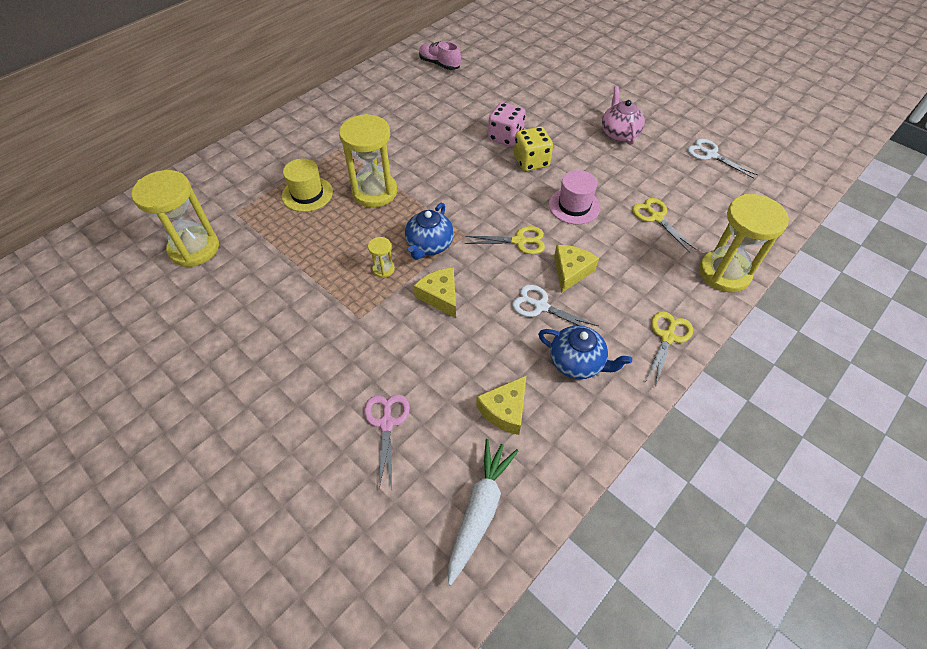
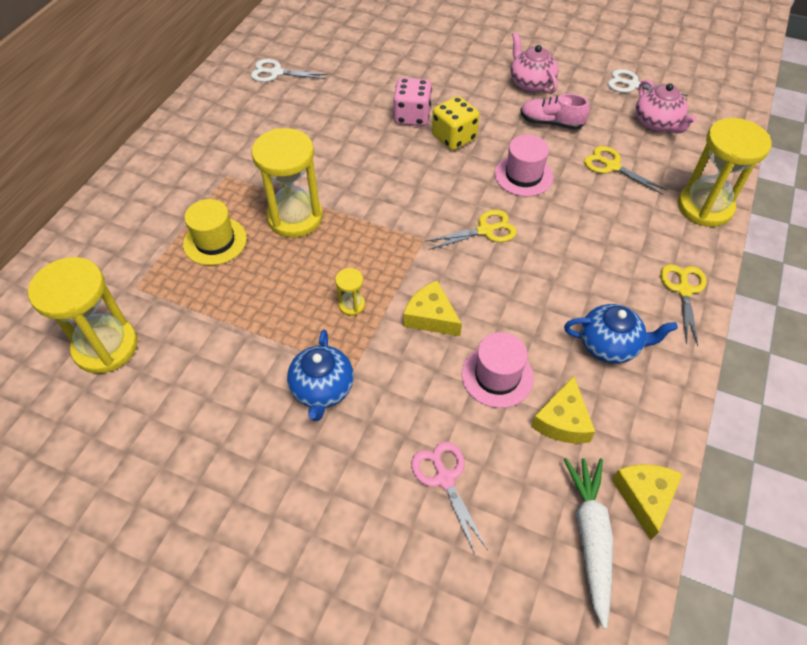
camera: 20 degrees left, 0 degrees up
(429, 245) = (390, 262): blue teapot -> blue teapot (322, 389)
(439, 64) = (294, 48): pink shoe -> pink shoe (551, 123)
(469, 358) = (497, 376): none -> pink hat
(541, 306) = (543, 296): white scissors -> white scissors (276, 73)
(571, 271) = (555, 248): yellow cheese -> yellow cheese (644, 497)
(716, 192) = (657, 123): none -> pink teapot

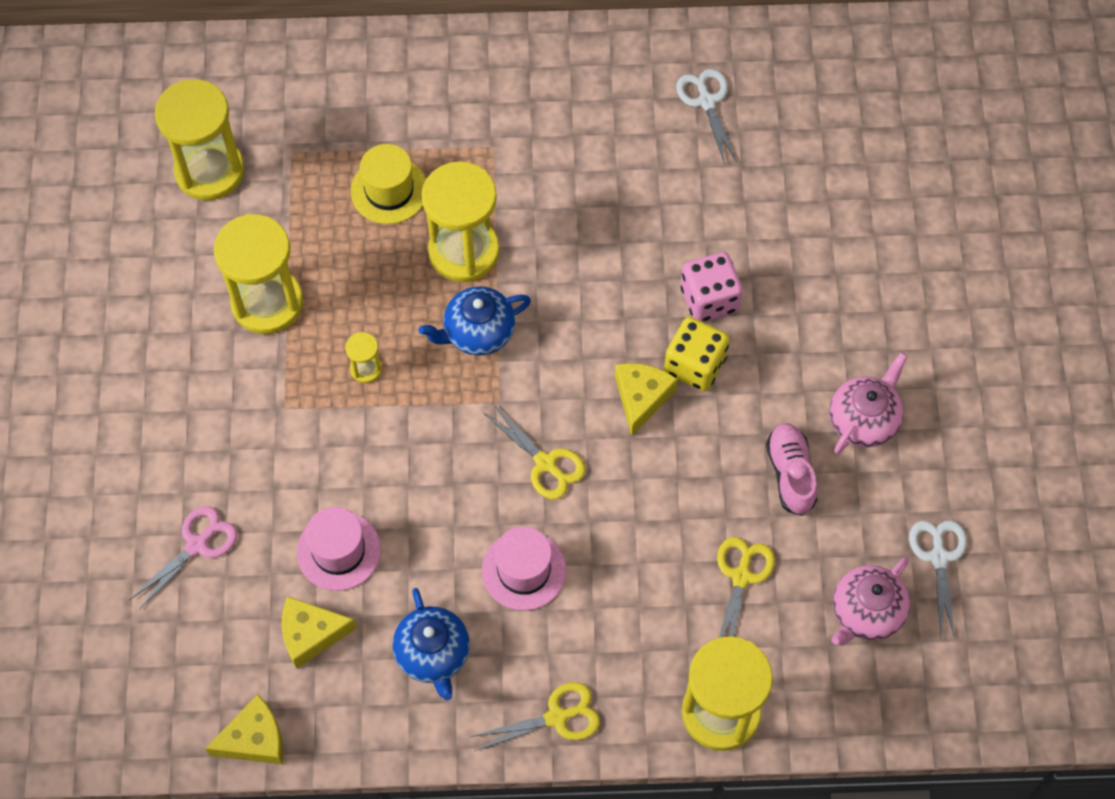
camera: 65 degrees right, 10 degrees up
(253, 348) = (267, 303): none -> yellow hourglass
(322, 389) = (248, 390): blue teapot -> blue teapot (478, 333)
(431, 317) = (387, 455): yellow cheese -> yellow cheese (641, 397)
(523, 175) = (666, 474): pink hat -> pink hat (524, 570)
(590, 537) = (190, 699): white carrot -> none

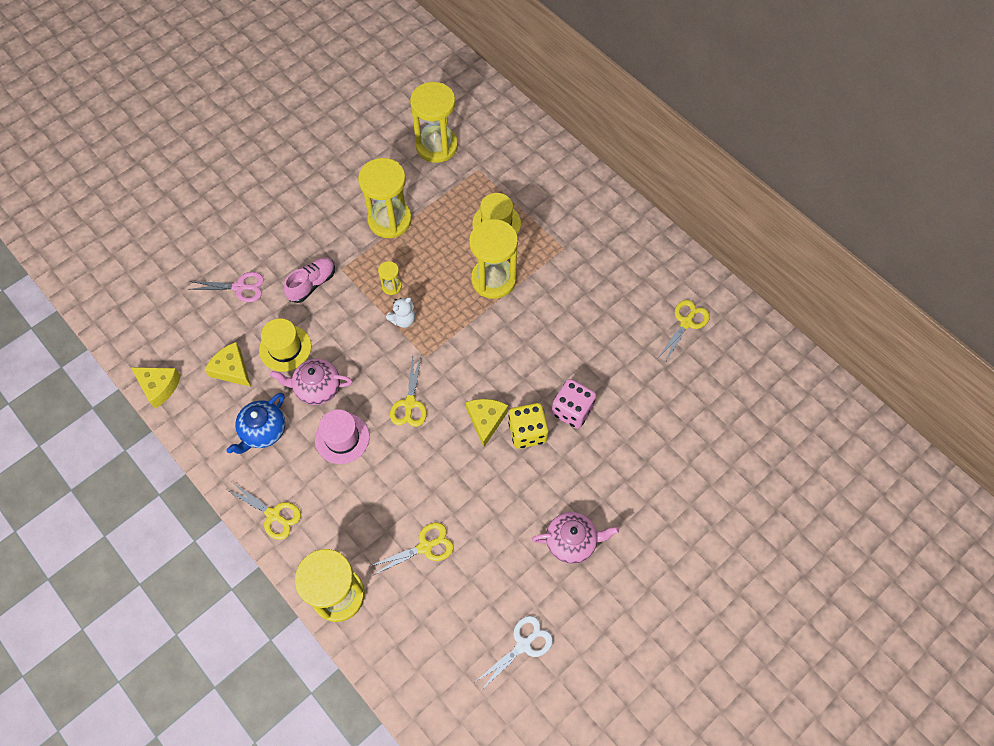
camera: 50 degrees right, 0 degrees up
(339, 551) = (285, 348): pink hat -> yellow hat
(425, 389) = (403, 320): none -> white teddy bear
(478, 333) = (455, 319): blue teapot -> none
(641, 397) = (486, 420): yellow cheese -> yellow cheese turned 60 degrees counterclockwise
(707, 102) = (686, 323): white scissors -> yellow scissors
(790, 474) = (506, 527): pink shoe -> pink shoe (312, 284)
(866, 613) = (457, 629): pink teapot -> pink teapot (317, 388)

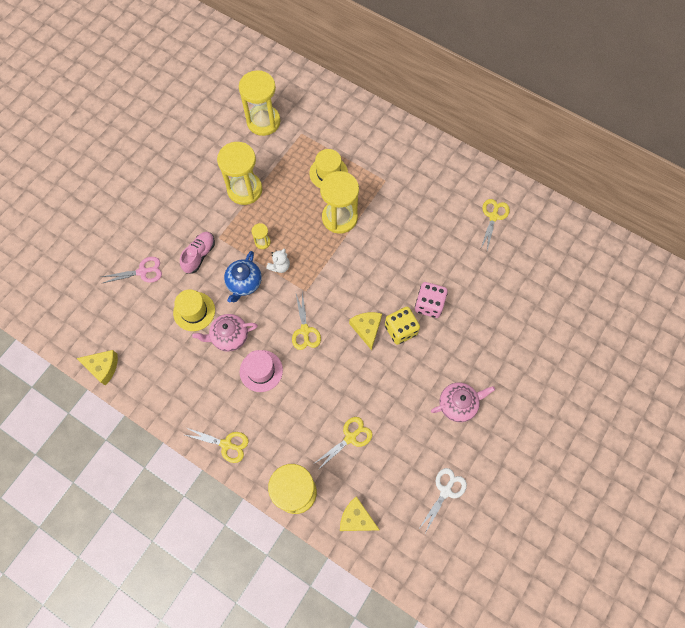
camera: 15 degrees left, 5 degrees up
(232, 369) = (157, 339): yellow cheese -> yellow cheese (356, 518)
(263, 431) = (197, 381): blue teapot -> blue teapot (244, 283)

